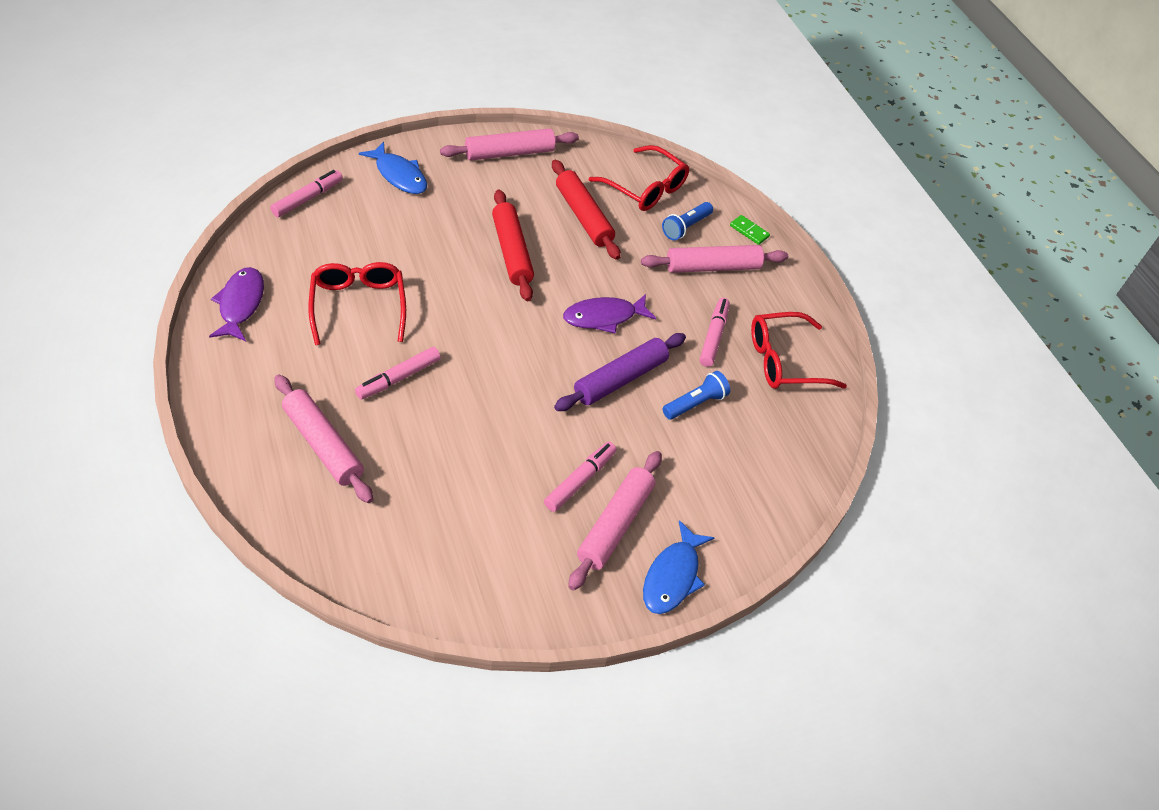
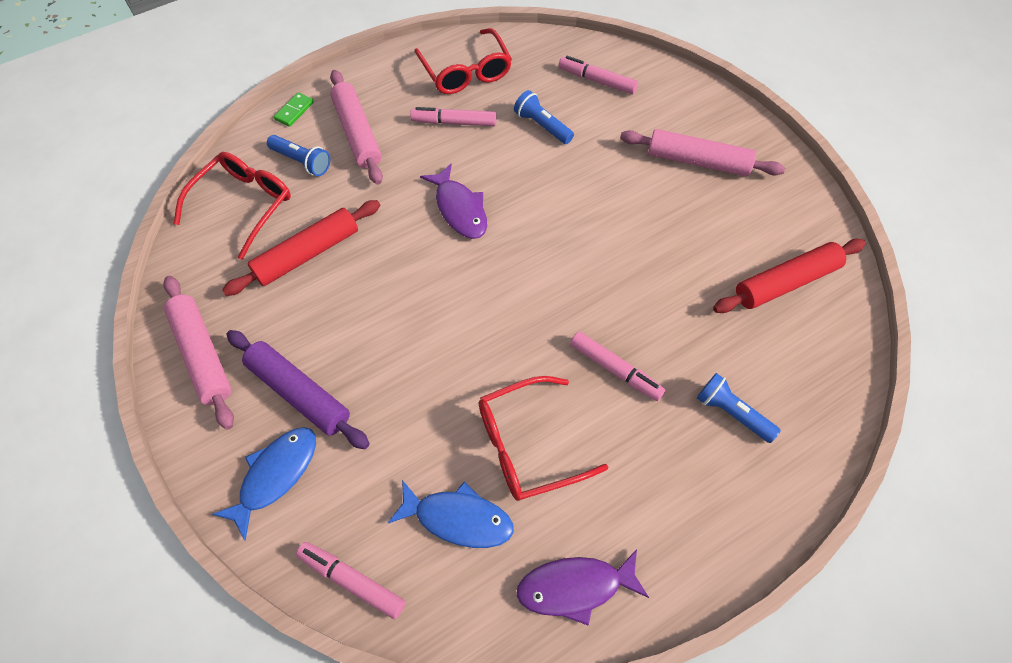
camera: 95 degrees left, 10 degrees up
(323, 445) = (731, 413): pink rolling pin -> blue flashlight
(511, 252) = (387, 311): red rolling pin -> red rolling pin (786, 282)
(580, 480) = (666, 192): pink marker -> pink marker (597, 81)
(620, 379) = (536, 183): purple rolling pin -> purple rolling pin (299, 393)
(673, 576) = (725, 119): blue fish -> blue fish (458, 518)

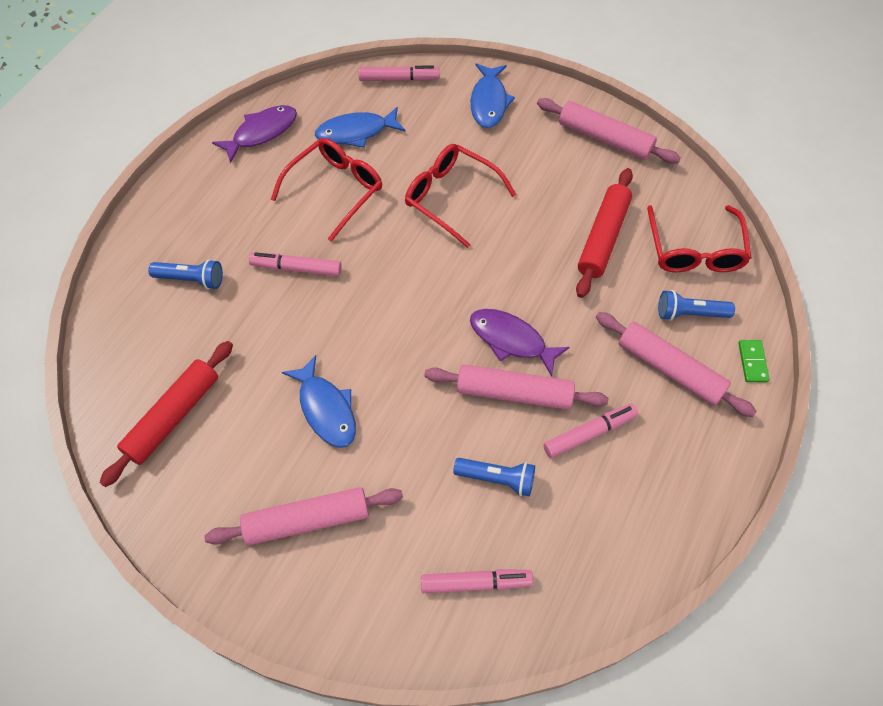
camera: 150 degrees right, 0 degrees up
(299, 393) = (516, 148): purple rolling pin -> none
(466, 72) = (630, 510): red glasses -> red glasses (450, 197)
(488, 171) = (514, 393): none -> pink rolling pin
(647, 228) = (326, 409): none -> blue fish

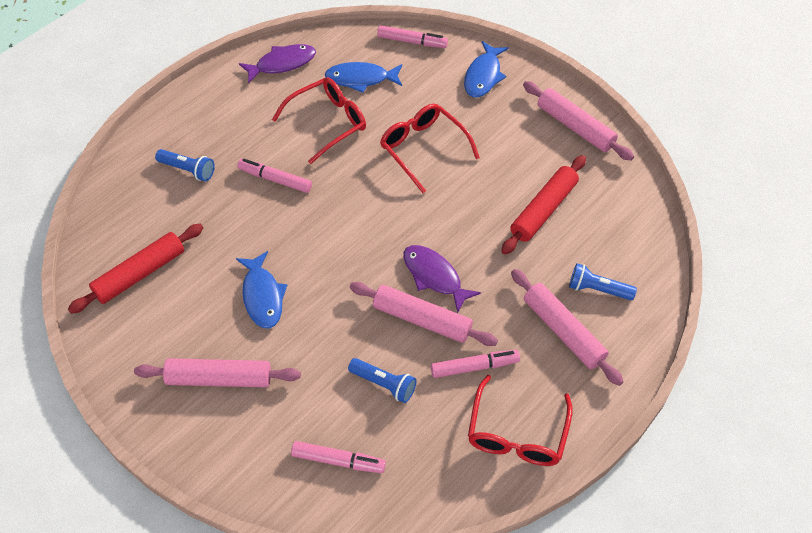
camera: 15 degrees right, 5 degrees down
(695, 250) = (622, 238): red glasses -> red glasses (517, 434)
(752, 362) = (639, 342): green domino -> none

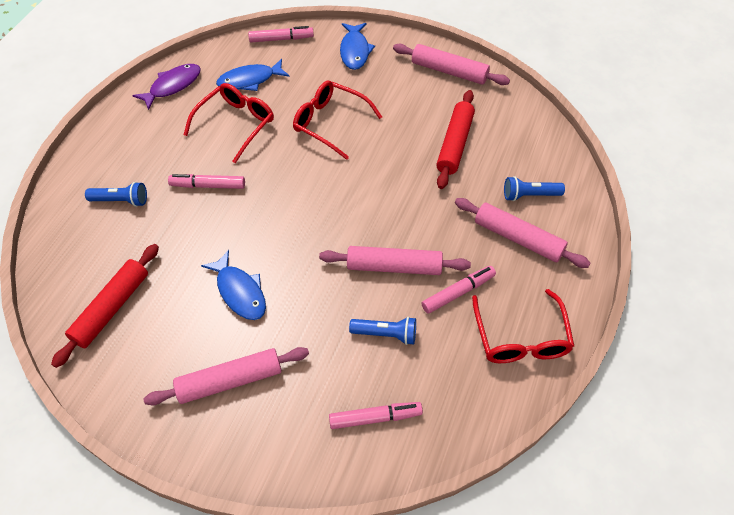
camera: 20 degrees left, 0 degrees up
(434, 276) = (388, 226): purple fish -> none

